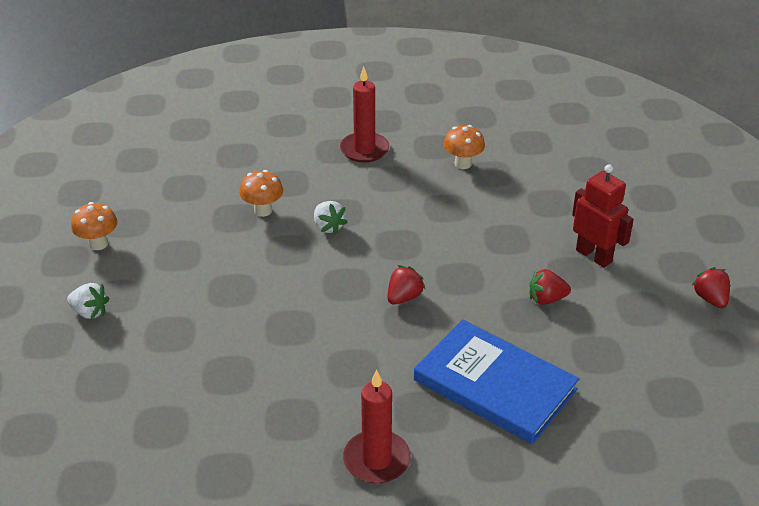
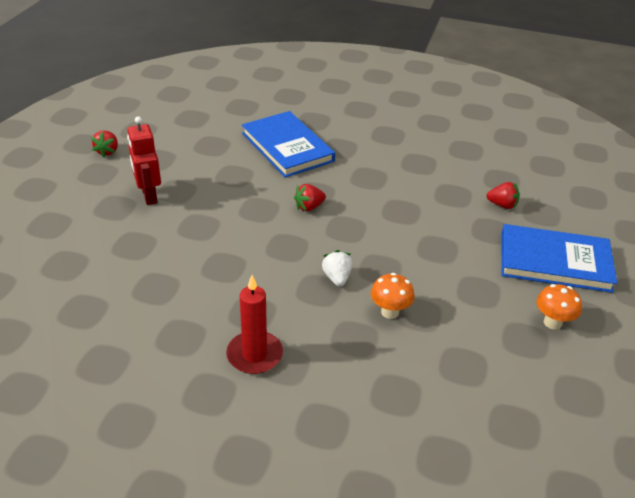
camera: 160 degrees left, 0 degrees up
(90, 312) = (554, 262): white strawberry -> blue book
(376, 460) = (378, 134): red candle -> none
(463, 164) = (171, 305): orange mushroom -> none
(546, 299) = (212, 179): red strawberry -> red strawberry (502, 205)

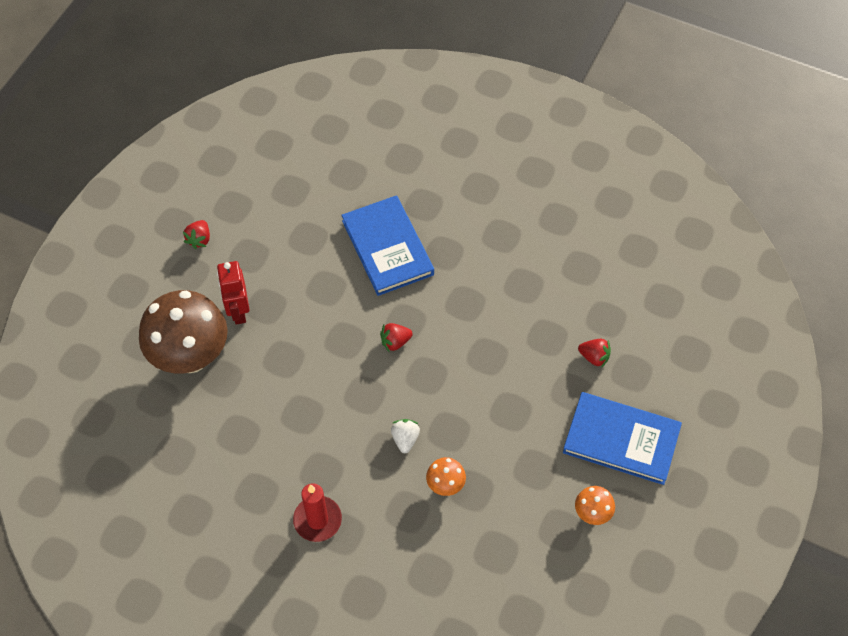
camera: 10 degrees right, 20 degrees up
(101, 231) = (191, 357): none -> brown mushroom

